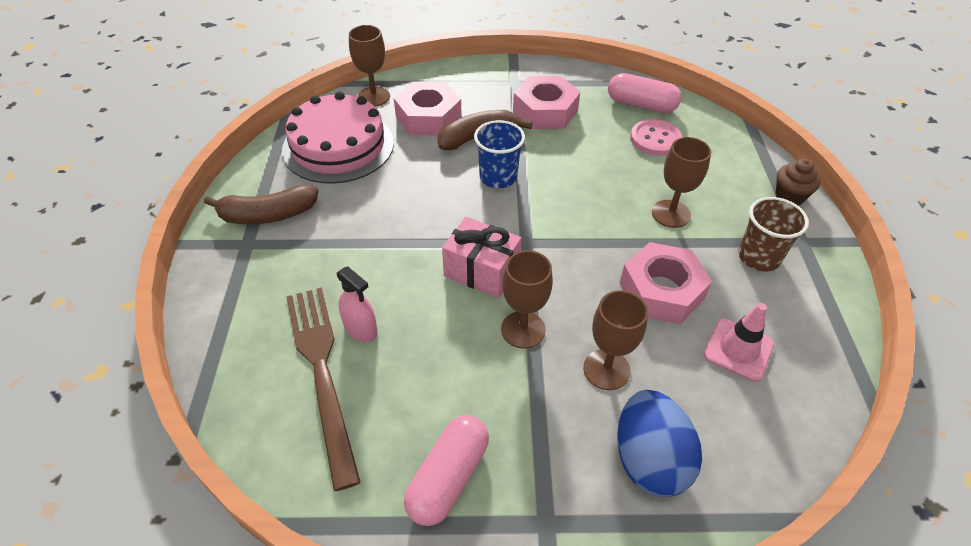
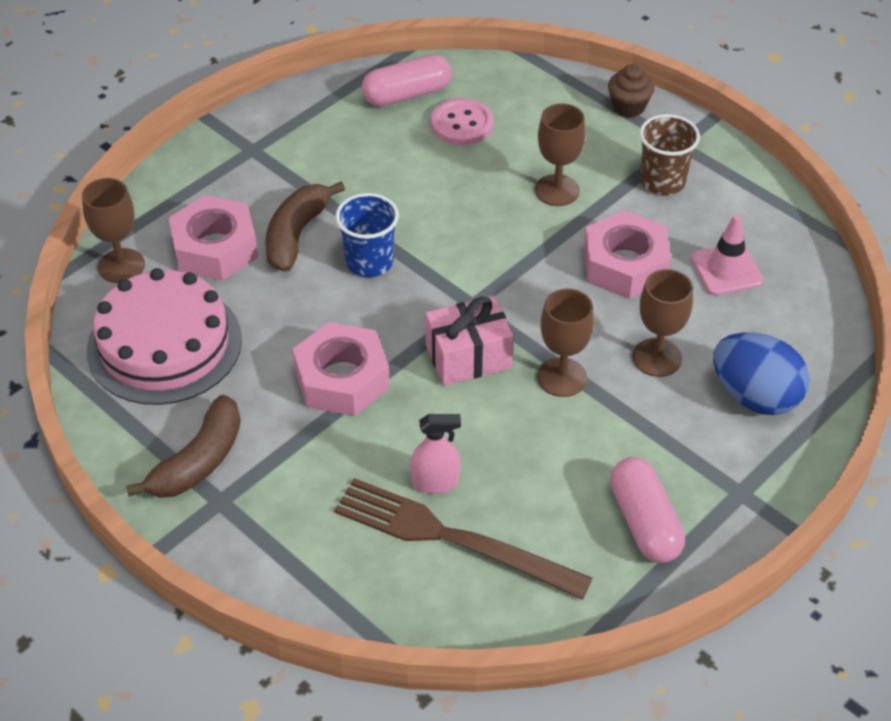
camera: 45 degrees left, 0 degrees up
(545, 111) = (324, 162): pink nut -> pink nut (342, 379)

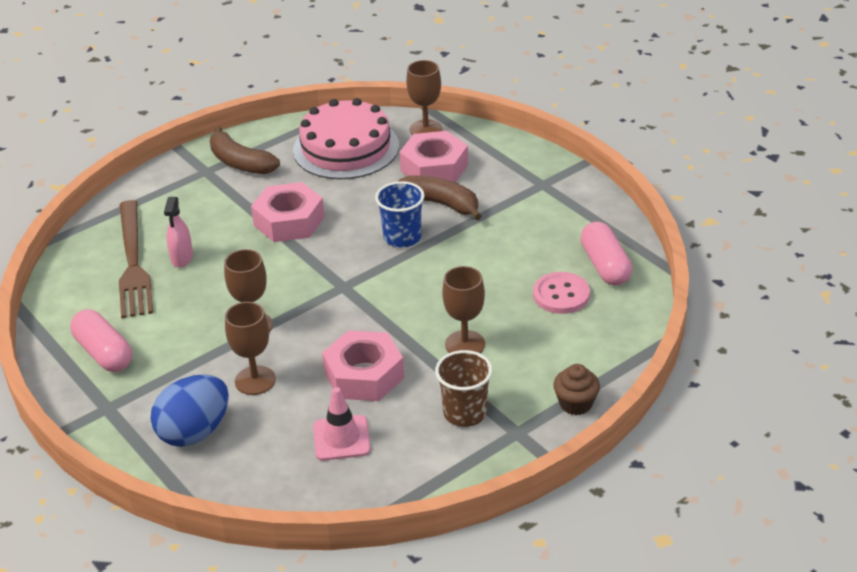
camera: 100 degrees right, 10 degrees down
(452, 538) = (133, 262): brown fork -> brown fork turned 135 degrees clockwise
(468, 357) = (290, 280): pink gift -> none
(644, 522) = (104, 353): pink capsule -> pink capsule turned 60 degrees clockwise

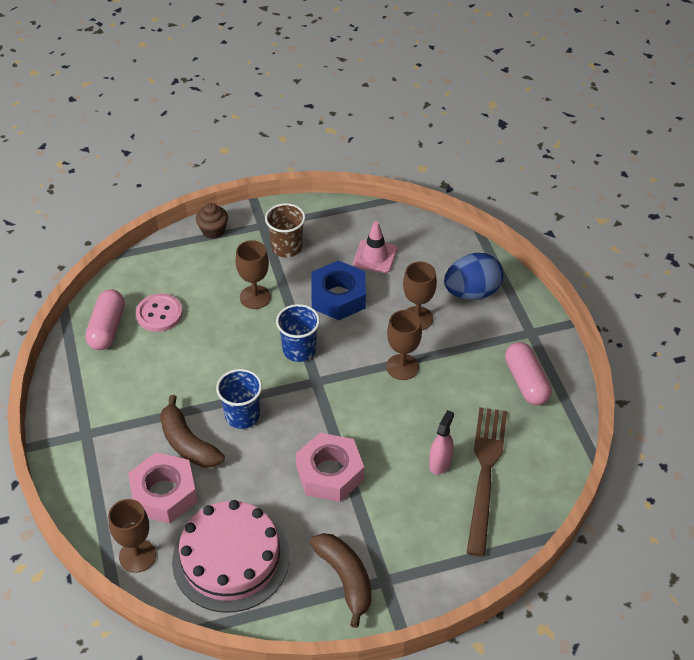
camera: 160 degrees left, 10 degrees up
(364, 375) = (338, 297): pink nut -> blue nut
(379, 308) = (299, 350): none -> blue cup

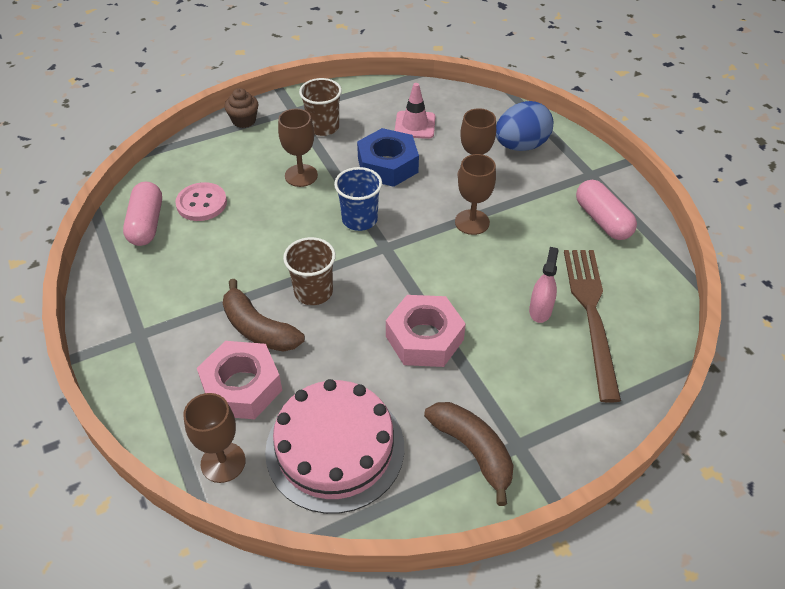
camera: 10 degrees left, 0 degrees up
(242, 416) = (313, 292): blue cup -> brown cup

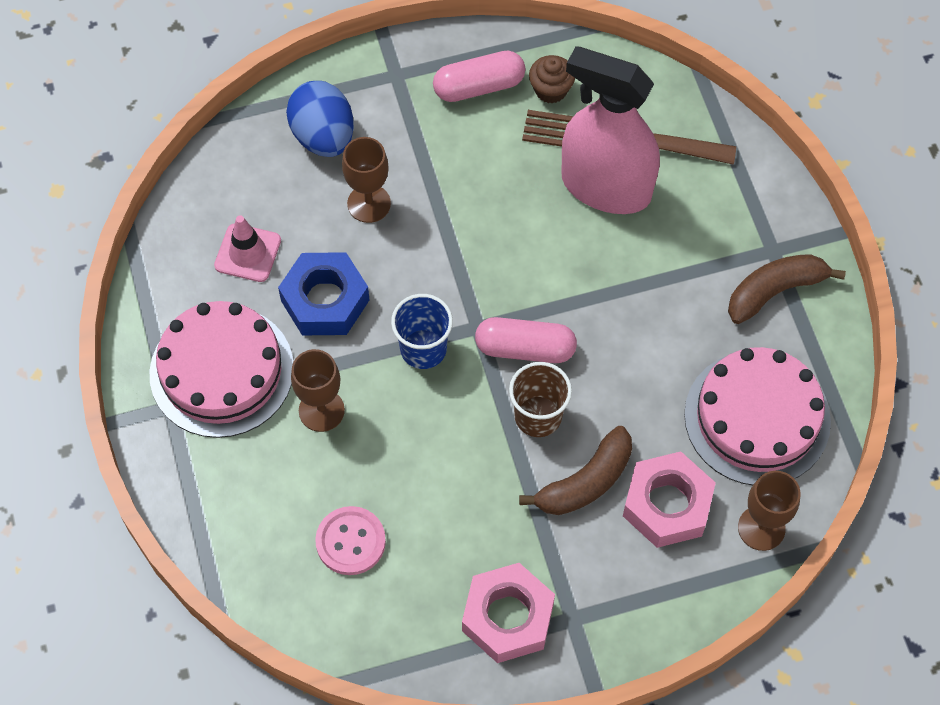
camera: 80 degrees left, 15 degrees up
(146, 224) = (377, 614): pink capsule -> pink capsule (525, 348)
(244, 120) = (178, 477): brown cupcake -> brown cupcake (551, 90)
(323, 127) = (222, 371): brown cup -> pink cake
(424, 338) = (626, 309): pink nut -> pink nut (508, 617)
(472, 222) = (454, 223): brown goblet -> none
(540, 310) = (606, 187): pink spray bottle -> pink spray bottle, size x2.42

